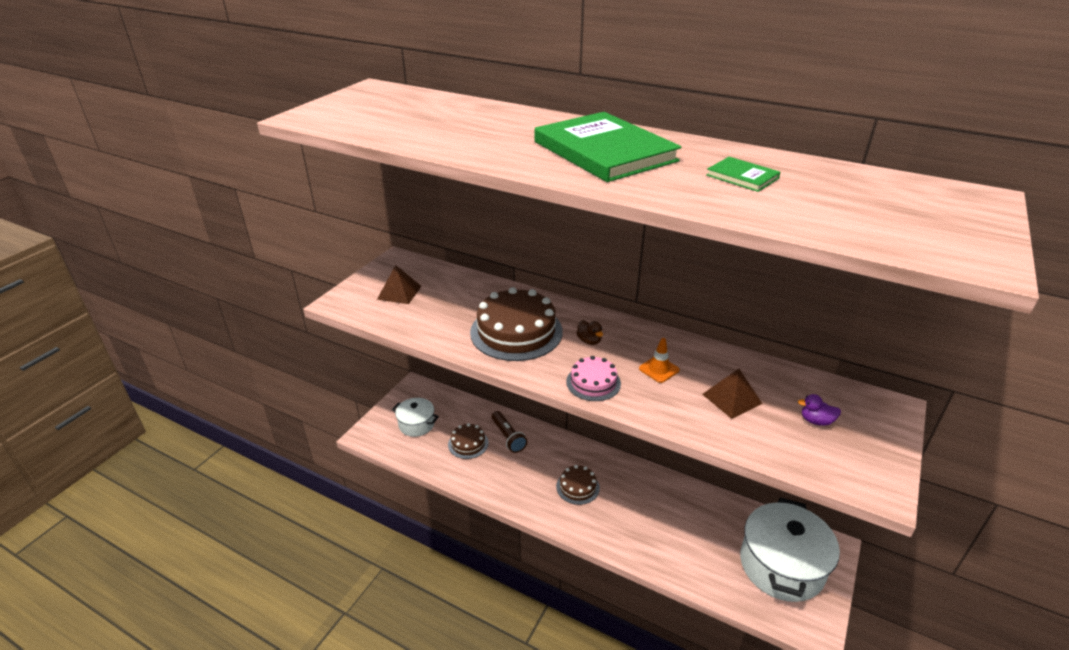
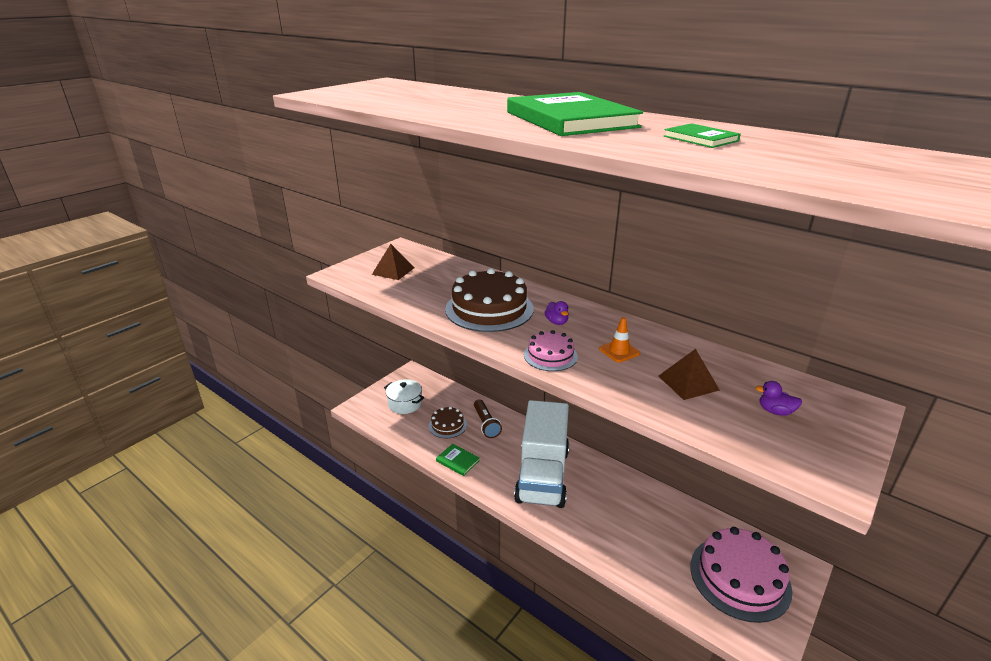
camera: 10 degrees right, 5 degrees down
(488, 482) = (457, 461): none -> green book
(577, 487) = (542, 475): brown cake -> white truck
(589, 341) = (556, 322): brown duck -> purple duck
(781, 565) = (739, 577): white pot -> pink cake

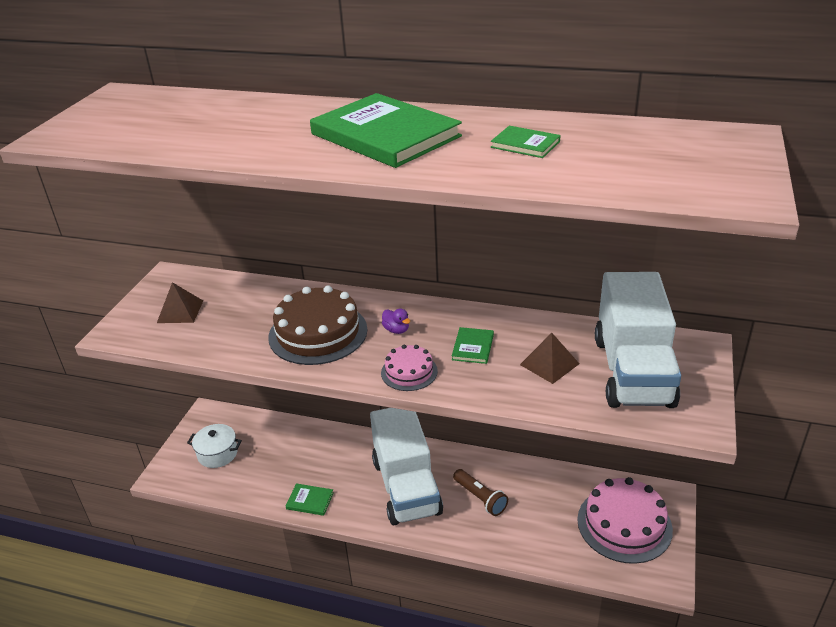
camera: 20 degrees left, 5 degrees up
(447, 425) = (279, 464): brown cake -> none
(486, 424) = (322, 449): brown flashlight -> brown flashlight (480, 498)
(619, 351) = (472, 347): orange traffic cone -> green book
(775, 411) = (633, 371): purple duck -> white truck

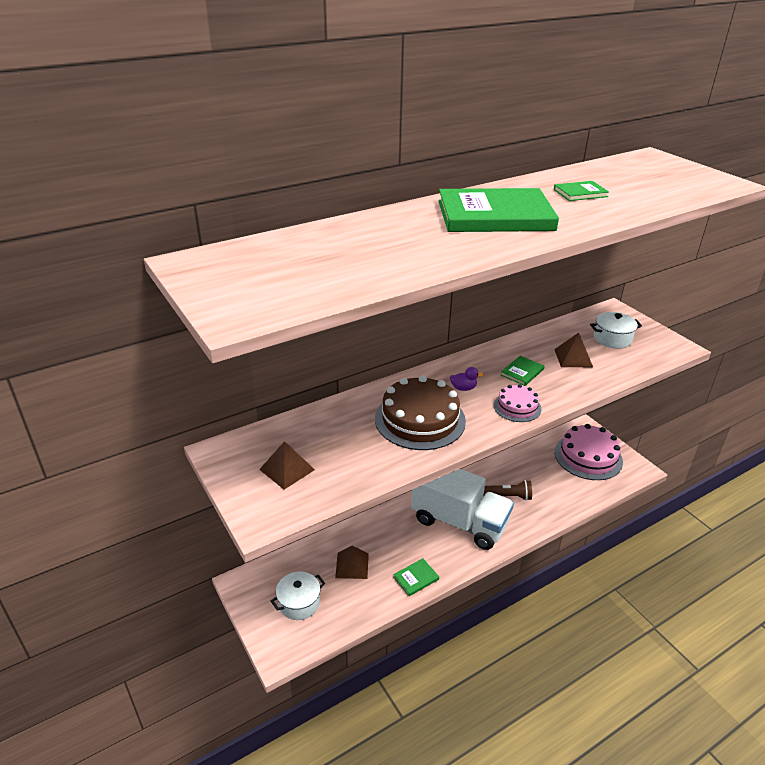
camera: 50 degrees left, 0 degrees up
(284, 456) = (352, 565): none -> brown pyramid
(472, 347) = (522, 372): green book -> green book turned 75 degrees clockwise
(633, 371) = (612, 339): white truck -> white pot

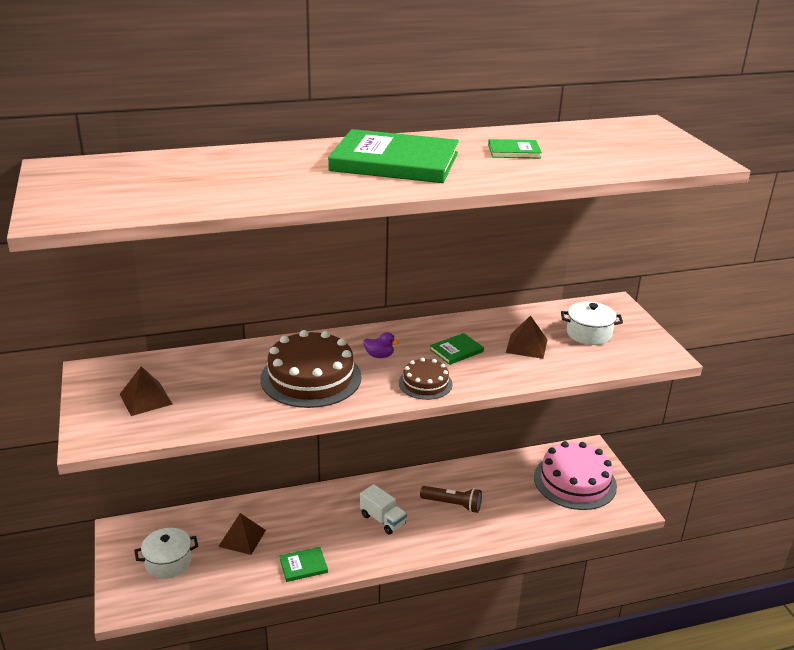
camera: 15 degrees right, 5 degrees down
(459, 522) = (383, 520): white truck -> white truck, size x0.44
(517, 407) = (425, 383): pink cake -> brown cake

